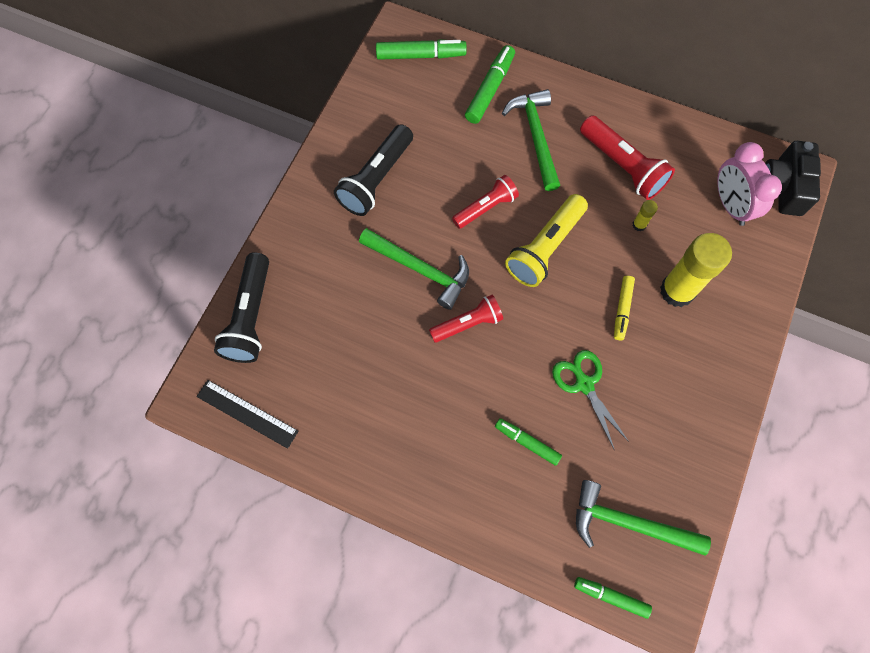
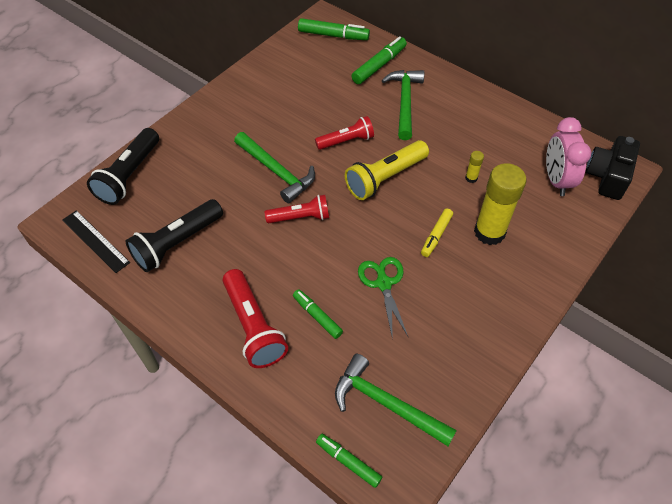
camera: 15 degrees right, 15 degrees down
(376, 179) = (267, 105): black flashlight -> black flashlight (177, 243)
(622, 166) = (470, 135): red flashlight -> red flashlight (253, 326)

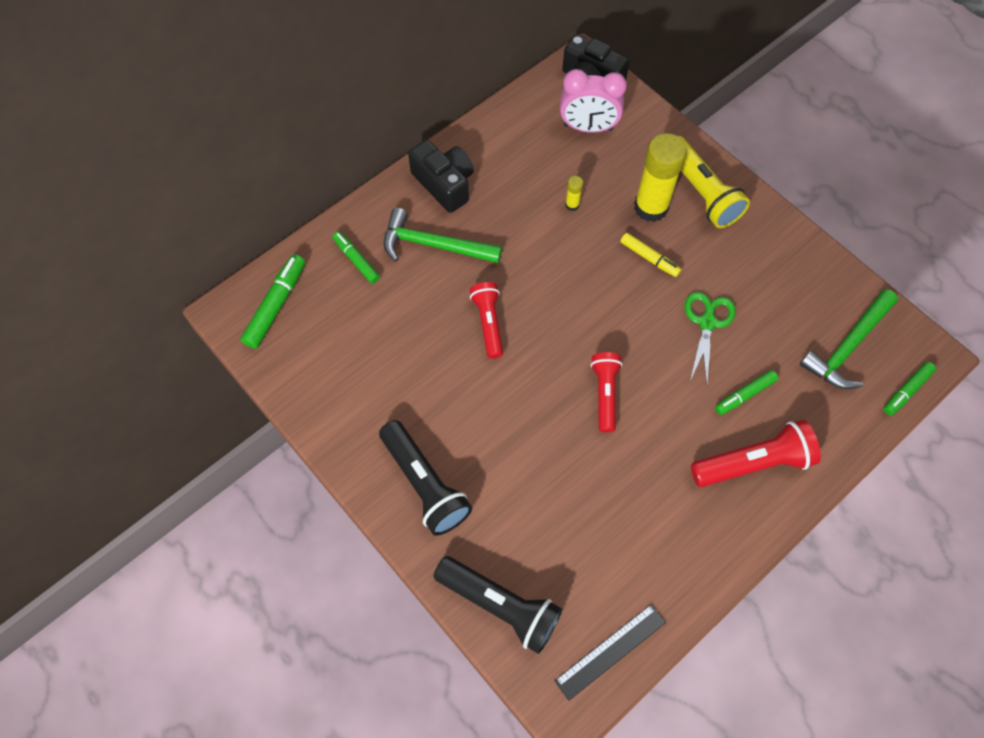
camera: 80 degrees left, 10 degrees up
(177, 243) = (627, 543): black flashlight -> black flashlight (424, 484)
(276, 172) = (526, 412): green hammer -> none
(379, 65) = (356, 260): green marker -> green marker, size x0.66
(383, 283) = (707, 322): green scissors -> green scissors turned 105 degrees clockwise
(385, 178) = (557, 291): yellow flashlight -> yellow flashlight (701, 192)
(461, 100) = (444, 184): none -> black camera

